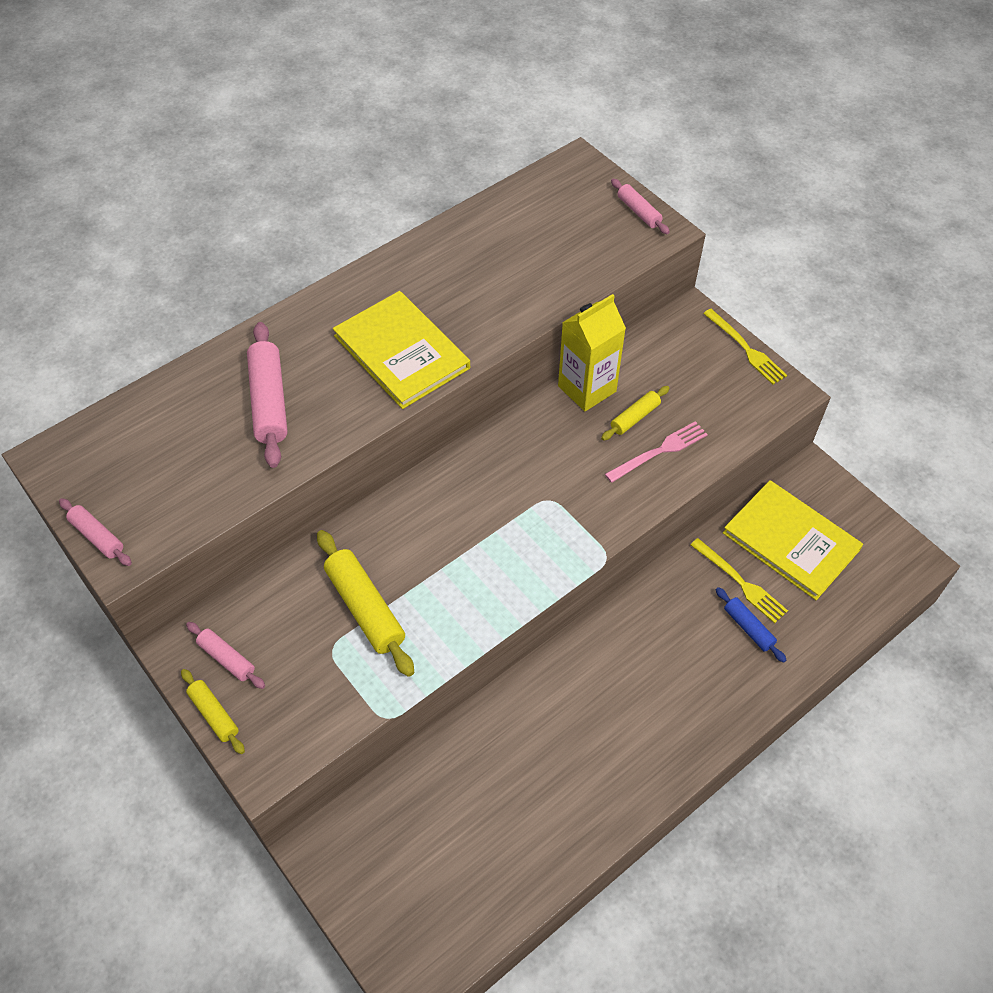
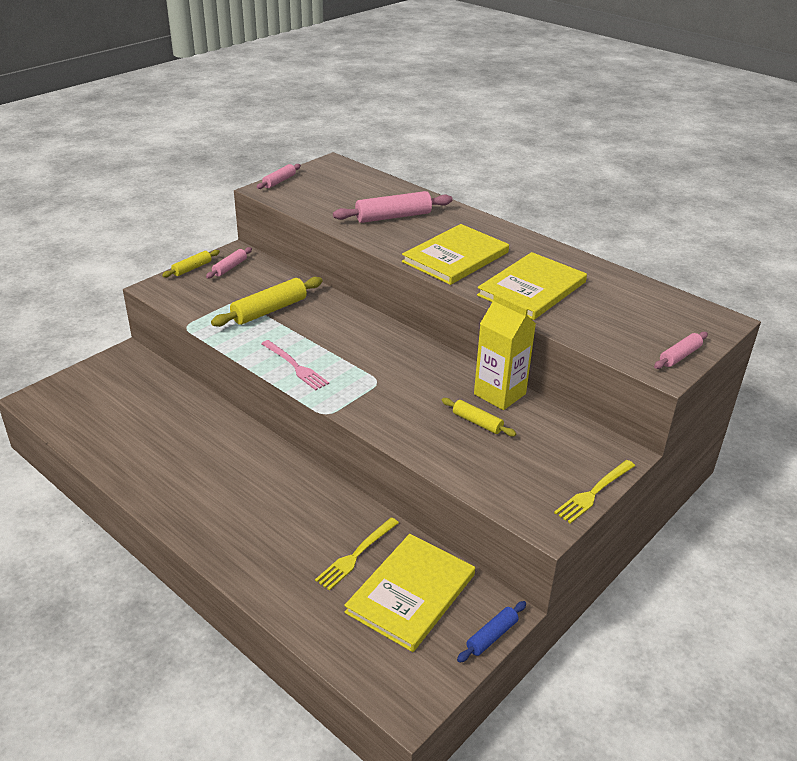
camera: 80 degrees right, 20 degrees down
(491, 295) = (532, 289): none -> yellow book
(659, 451) = (443, 438): pink fork -> pink fork (295, 366)
(748, 628) = (307, 561): blue rolling pin -> blue rolling pin (492, 636)

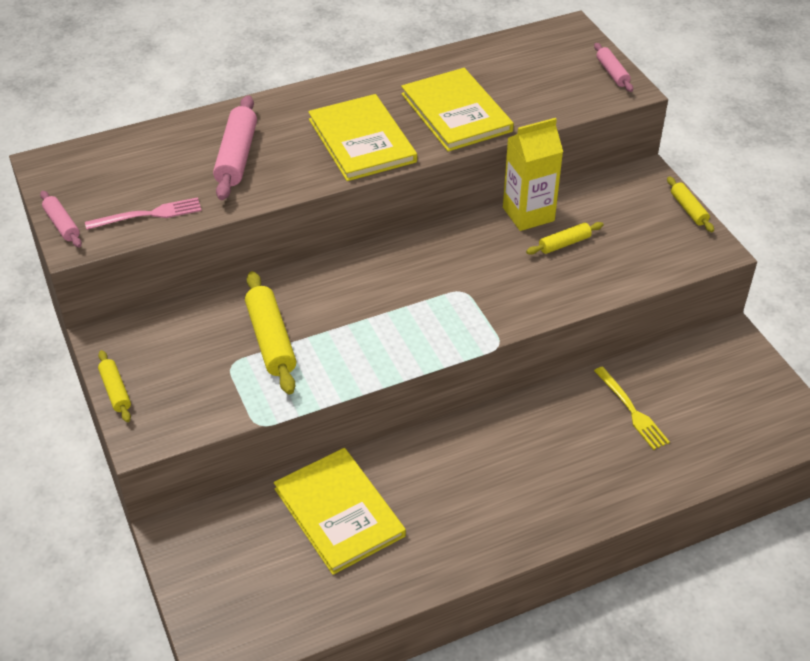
camera: 65 degrees left, 10 degrees up
(230, 267) = (141, 353): pink rolling pin -> none
(295, 366) = (401, 347): pink fork -> pink fork (148, 215)
(411, 593) = (692, 387): yellow book -> yellow book (339, 512)
(492, 636) = (756, 352): blue rolling pin -> none
(594, 492) = (688, 209): yellow fork -> yellow rolling pin

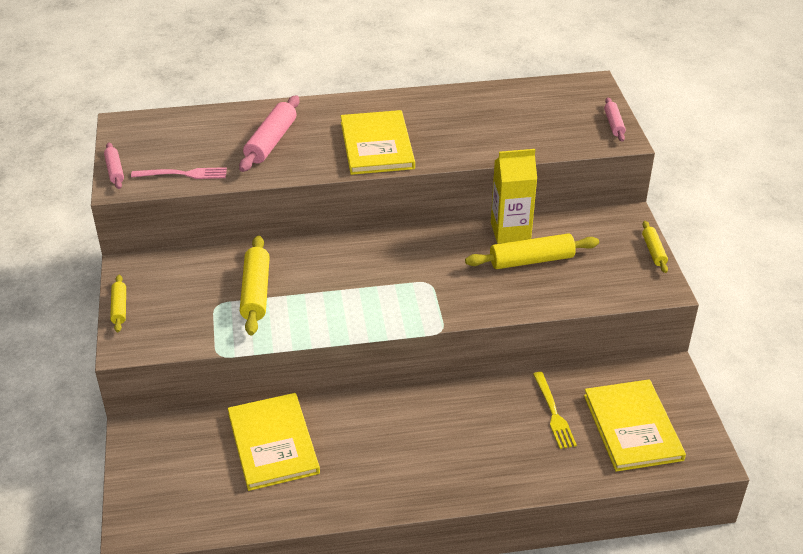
camera: 15 degrees right, 5 degrees down
(456, 112) = (464, 135): yellow book -> yellow book (632, 427)
(564, 244) = (531, 260): yellow rolling pin -> yellow rolling pin, size x1.76

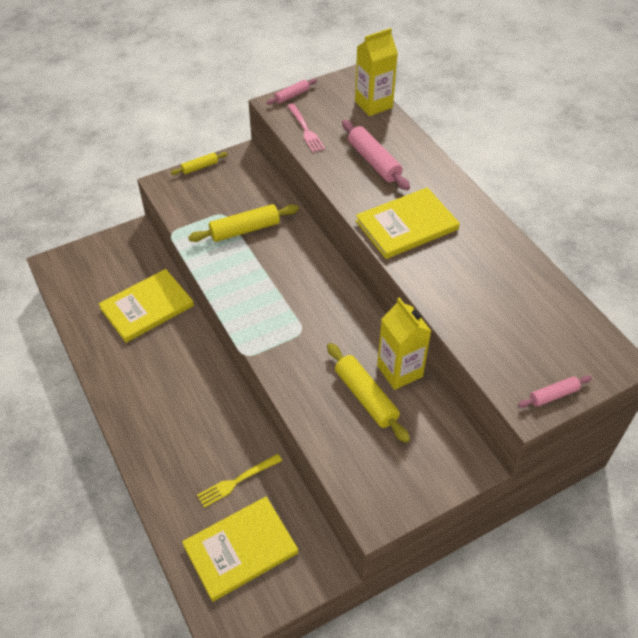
camera: 70 degrees right, 10 degrees up
(179, 119) = (373, 104): none -> yellow carton
(271, 142) = (374, 161): pink rolling pin -> pink rolling pin turned 60 degrees clockwise
(653, 251) = (429, 498): yellow rolling pin -> none

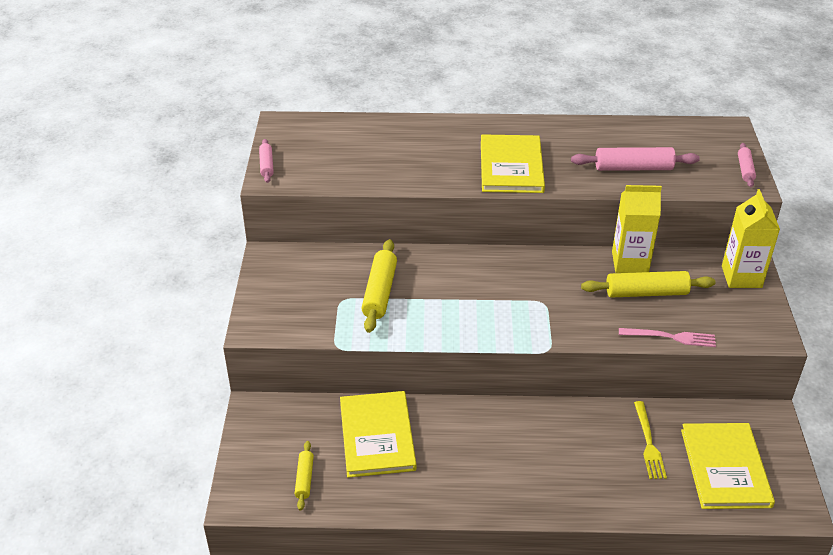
camera: 60 degrees left, 10 degrees down
(200, 167) = (254, 292): yellow rolling pin -> yellow rolling pin (304, 479)
(305, 130) = (327, 175): pink fork -> pink fork (671, 337)
(373, 104) = (332, 124): yellow carton -> yellow carton (741, 277)
(374, 161) = (413, 153): pink rolling pin -> pink rolling pin (633, 168)

